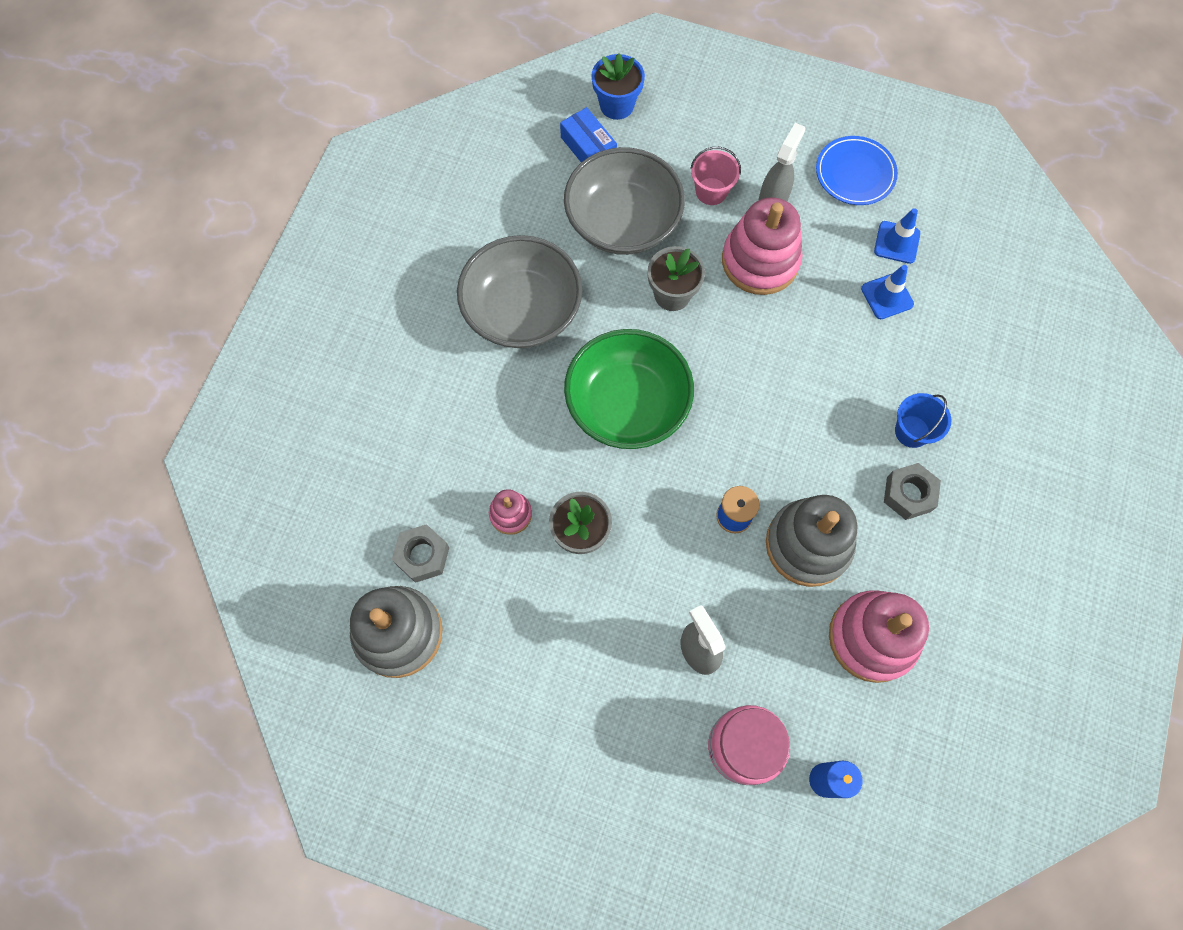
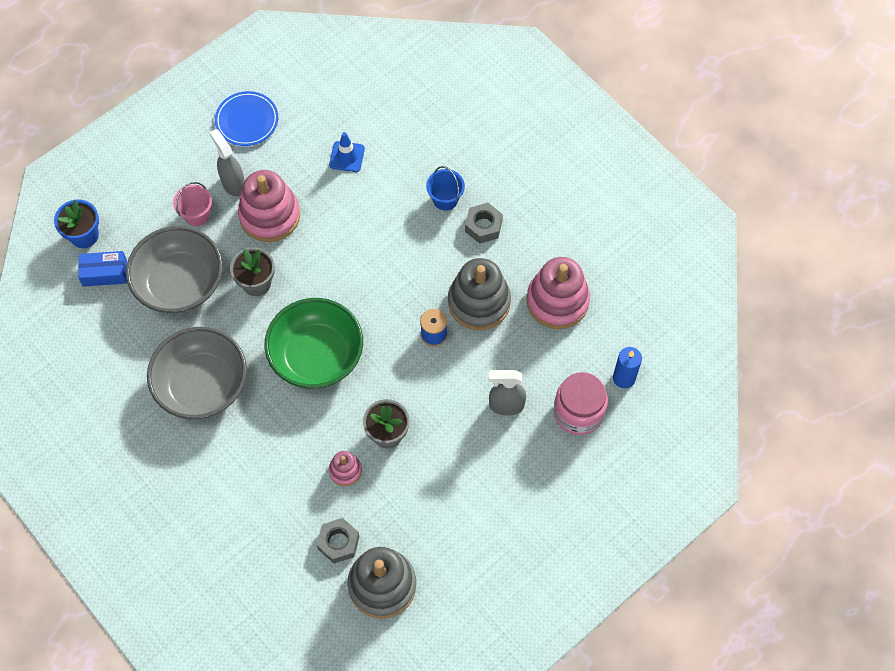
camera: 60 degrees left, 5 degrees down
(896, 242) = (313, 127): blue traffic cone -> none

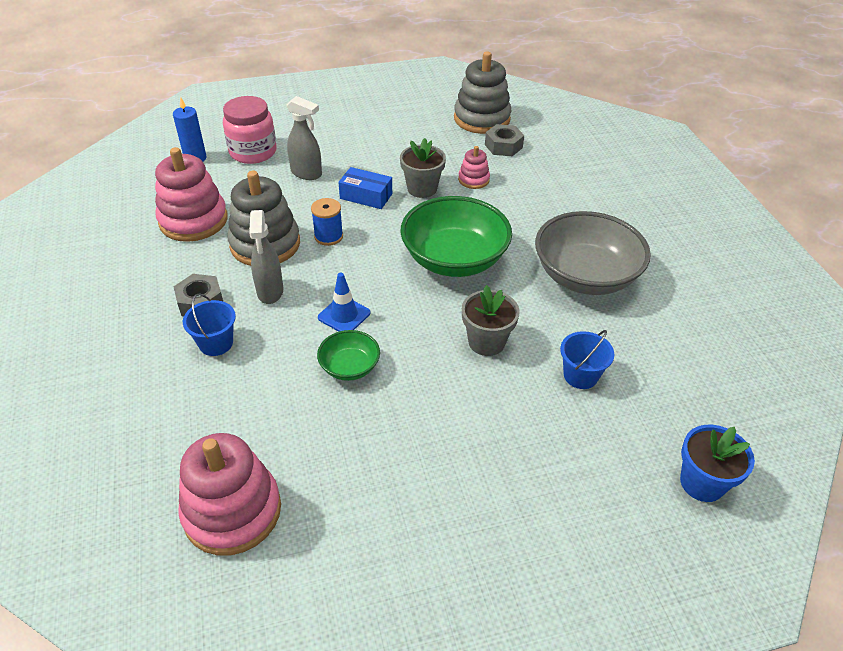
camera: 155 degrees left, 20 degrees down
(105, 273) = (678, 423): blue box -> blue box (366, 196)
(180, 283) = (580, 375): grey bowl -> blue bucket
(197, 214) = (531, 447): pink bucket -> none
(233, 184) = (464, 468): grey spray bottle -> grey spray bottle (270, 292)
(247, 121) = (400, 557): blue plate -> none
(270, 215) = (434, 407): pink stacking toy -> pink stacking toy (232, 511)
(342, 221) = (349, 367): none -> green bowl
(347, 157) = (292, 440): blue traffic cone -> blue traffic cone (344, 315)

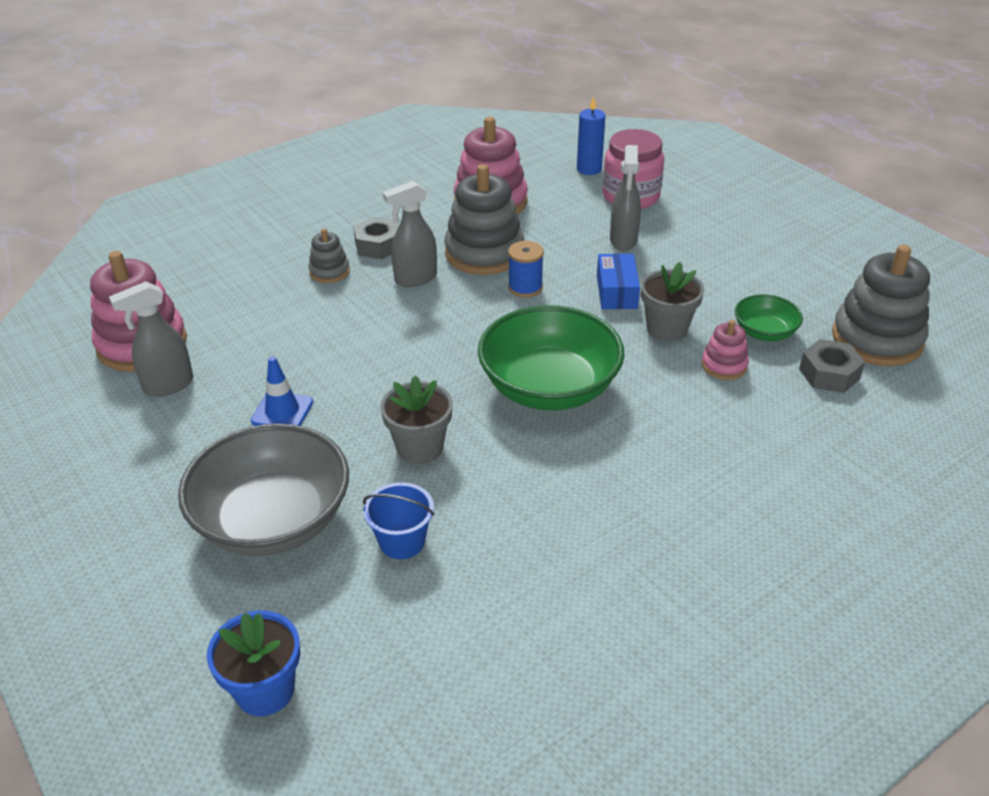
camera: 70 degrees right, 5 degrees down
(216, 343) = (329, 271): blue bucket -> grey stacking toy
(316, 497) = (168, 385): none -> grey spray bottle
(344, 315) = (407, 334): blue traffic cone -> blue traffic cone (282, 411)
(349, 367) = (335, 359): green bowl -> green bowl (764, 332)
(585, 276) = (595, 512): grey bowl -> grey bowl (273, 521)

